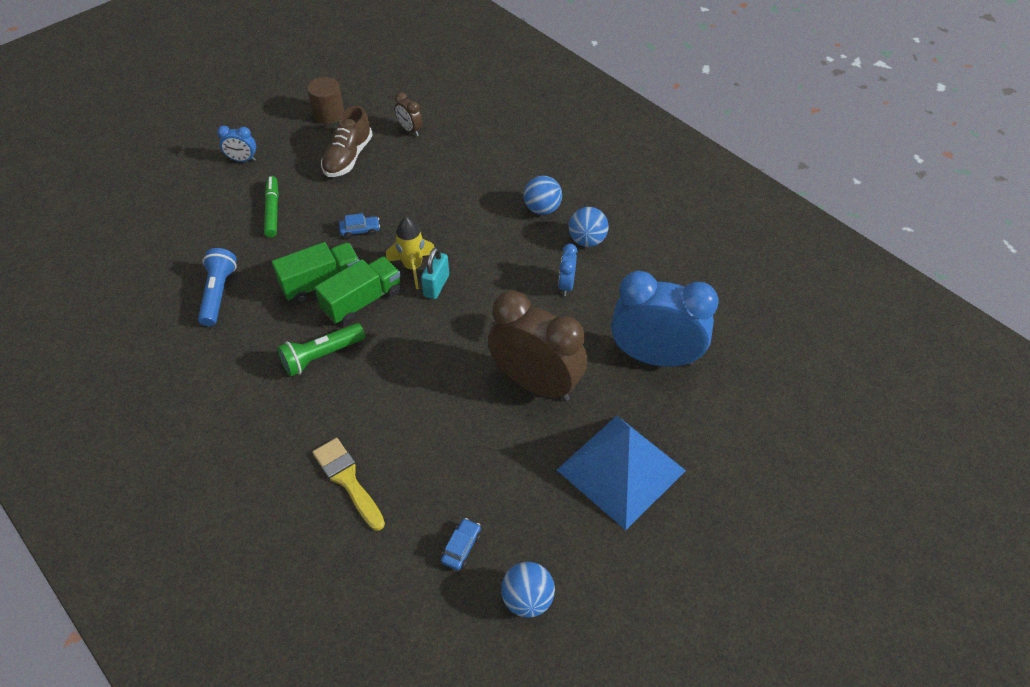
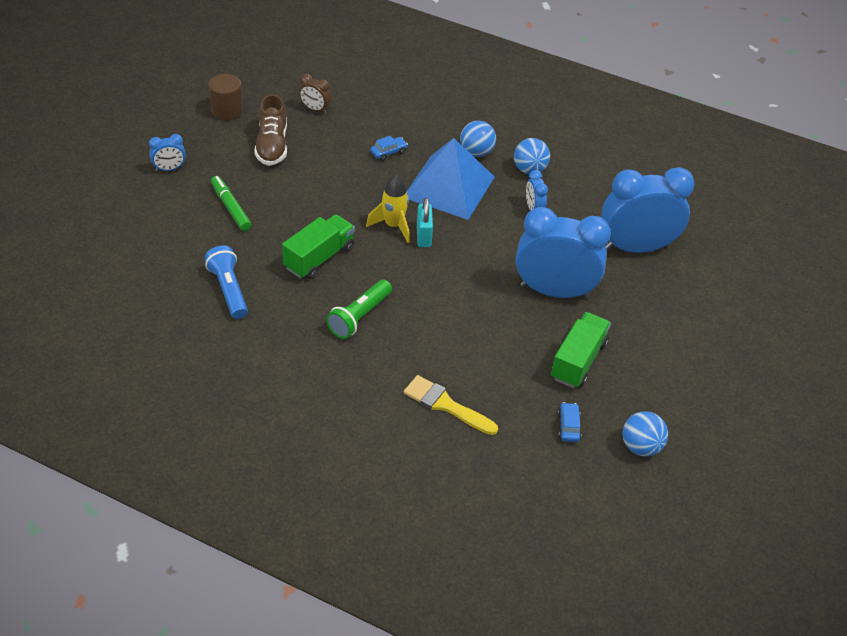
camera: 25 degrees left, 5 degrees down
(360, 230) = (325, 206): blue car -> blue car (388, 152)
(362, 301) = (366, 264): green truck -> green truck (578, 361)
(536, 383) = (554, 291): brown clock -> blue clock
(621, 470) = (657, 337): blue pyramid -> blue pyramid (449, 186)

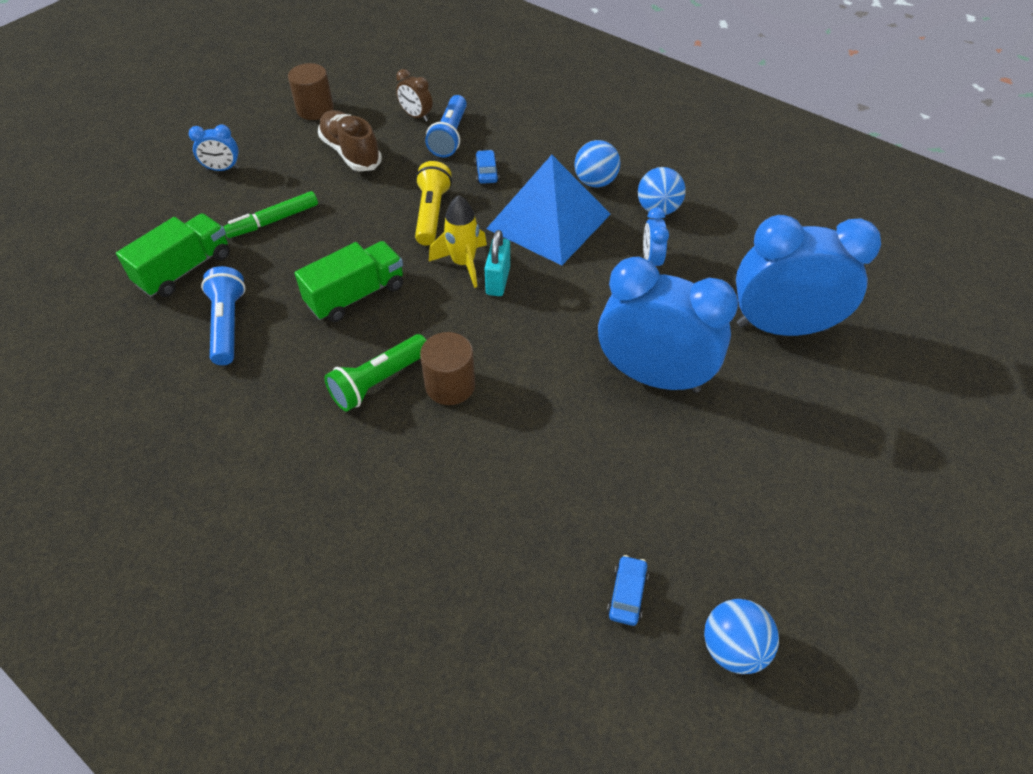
camera: 15 degrees right, 5 degrees up
(230, 207) = (273, 221): green marker -> green marker turned 105 degrees counterclockwise
(272, 145) = (351, 153): brown shoe -> brown shoe turned 135 degrees clockwise
(349, 124) = (450, 136): none -> blue flashlight
(356, 190) = (431, 214): none -> yellow flashlight
(388, 152) = (486, 172): blue car -> blue car turned 75 degrees counterclockwise
(412, 313) = (450, 385): none -> brown cylinder
(445, 405) = (454, 531): yellow brush -> none
(578, 361) = (665, 487): green truck -> green truck (185, 269)

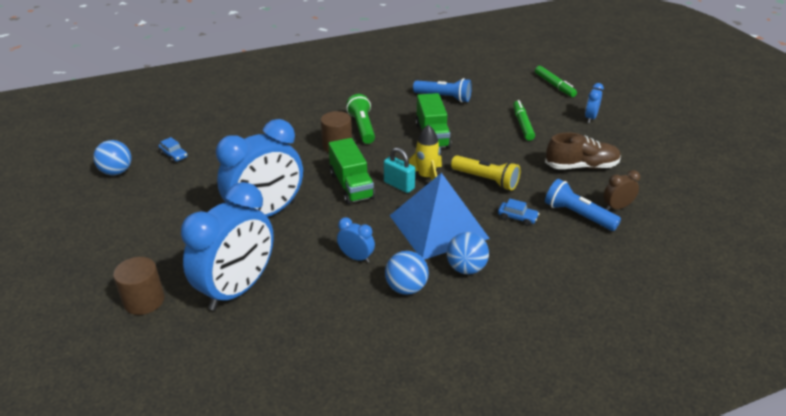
camera: 120 degrees right, 15 degrees down
(132, 221) = (554, 85): none -> green marker
(185, 269) = (498, 93): green truck -> green truck (351, 186)
(315, 109) = (649, 165): brown cylinder -> brown cylinder (144, 301)

